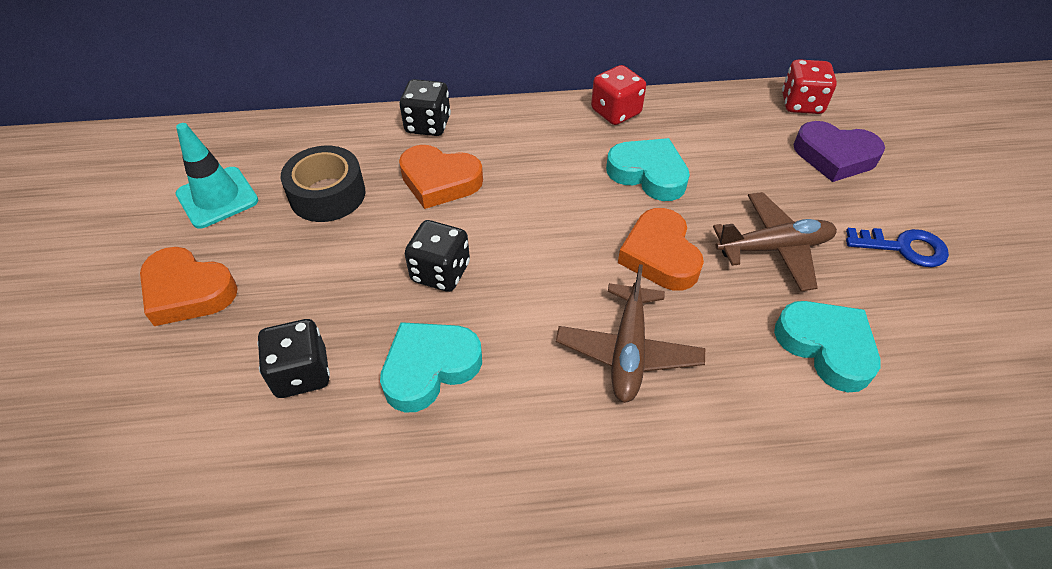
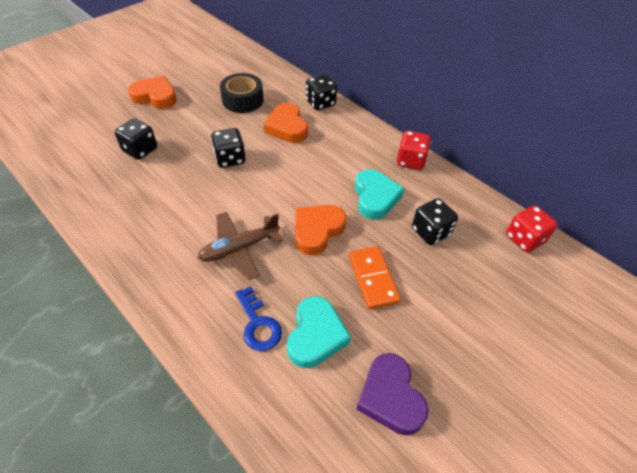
camera: 50 degrees right, 0 degrees up
(188, 291) = (155, 97): orange heart -> orange heart turned 120 degrees clockwise
(217, 197) = (210, 73): turquoise traffic cone -> none
(429, 368) = (173, 185): turquoise heart -> none
(739, 162) = (430, 232): none -> black dice
(774, 248) = (373, 278): brown plane -> orange domino
(834, 156) = (491, 276): purple heart -> purple heart (390, 397)
(903, 248) = (442, 347): blue key -> blue key (258, 324)

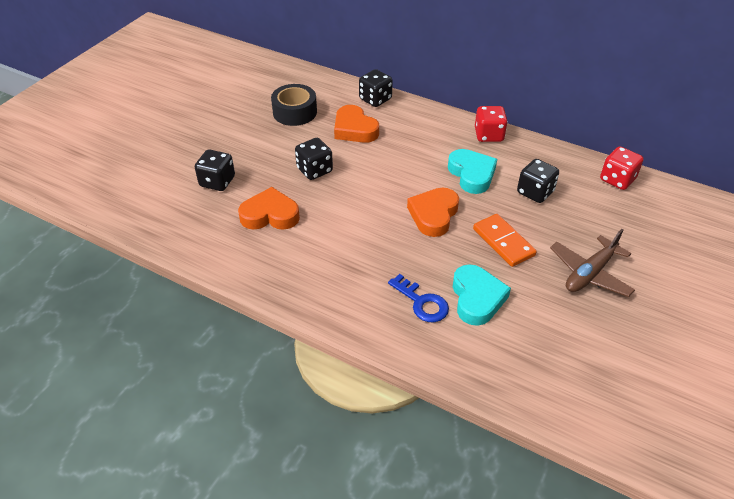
camera: 15 degrees left, 5 degrees down
(155, 97) = (200, 127): orange heart -> orange heart (270, 215)
(239, 249) = (370, 246): brown plane -> brown plane (590, 273)
(390, 397) = (562, 327): purple heart -> none

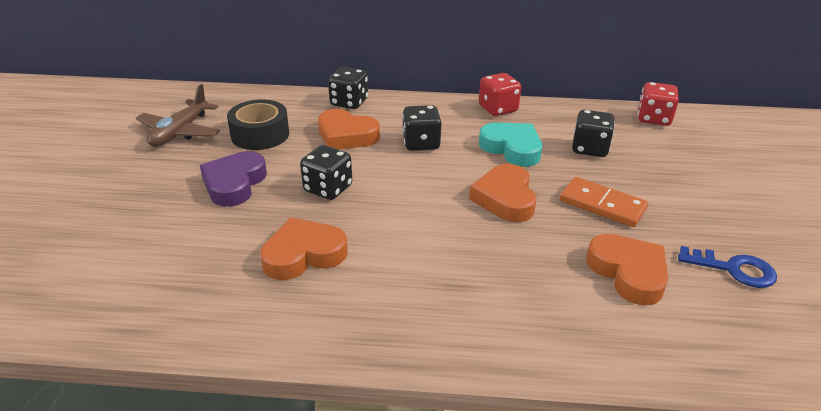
camera: 25 degrees left, 10 degrees down
(217, 182) = (202, 235): black dice -> black dice (421, 143)
(256, 148) = (234, 183): none -> purple heart
(422, 302) = (572, 299): blue key -> blue key (734, 269)
(477, 298) = (628, 273): turquoise heart -> orange heart
(590, 273) = (713, 210): brown plane -> brown plane (180, 132)

